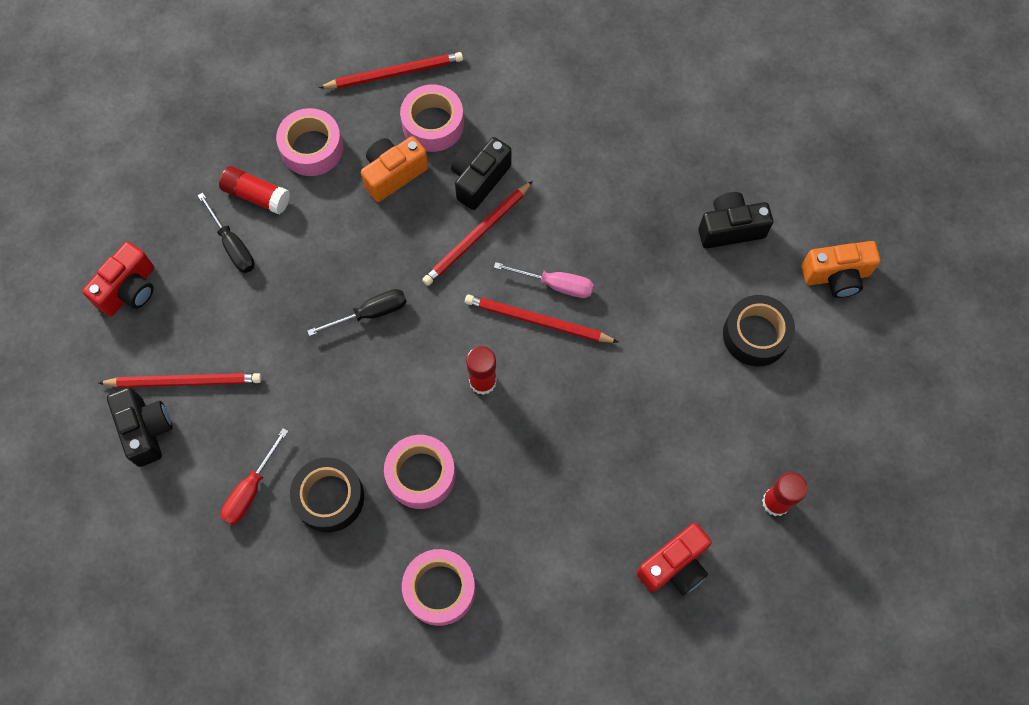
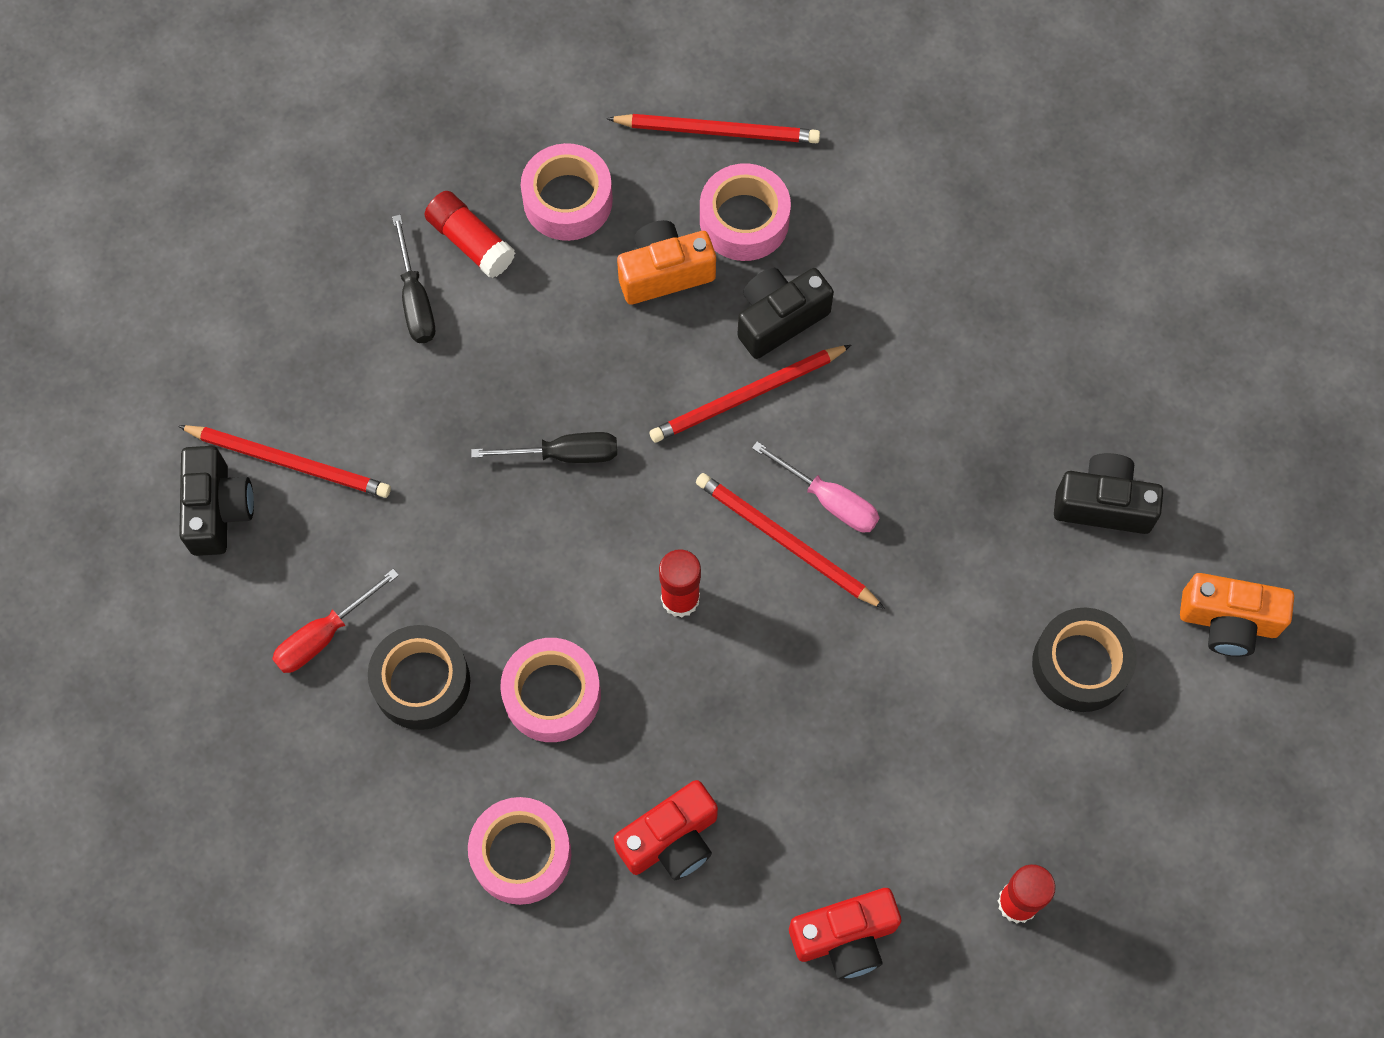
camera: 20 degrees right, 0 degrees up
(129, 289) = (260, 314): red camera -> red camera (671, 840)

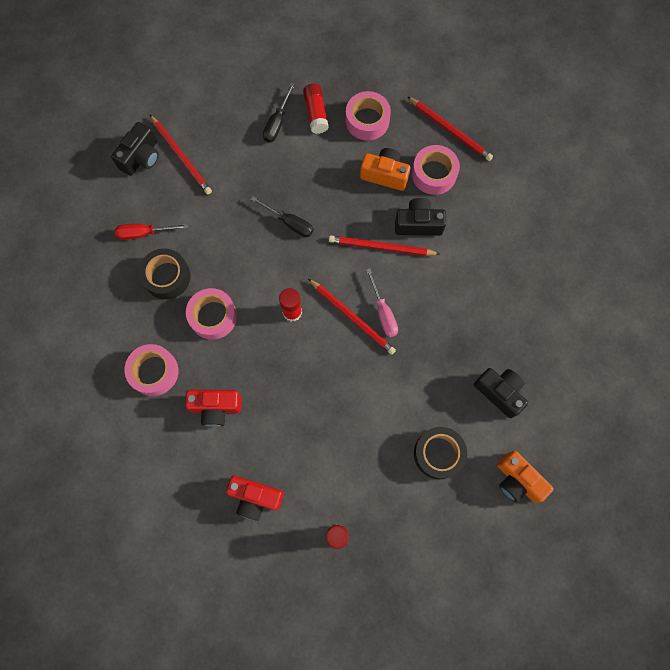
camera: 35 degrees right, 5 degrees up
(785, 541) = (352, 317): red pencil -> red pencil turned 150 degrees clockwise

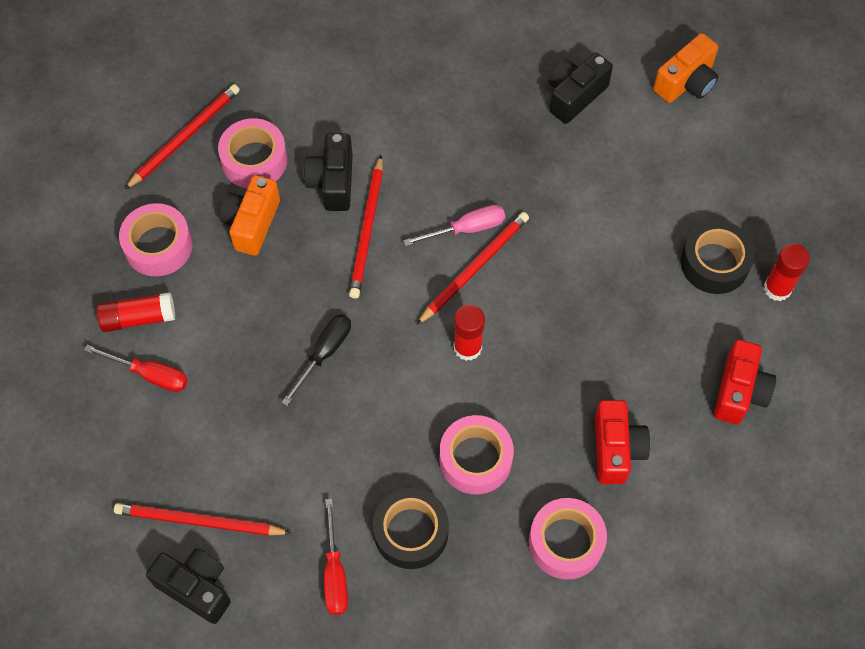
camera: 90 degrees left, 10 degrees down
(181, 156) = (199, 521): red pencil -> red pencil turned 135 degrees counterclockwise
(277, 122) = (150, 374): black screwdriver -> red screwdriver
(438, 454) = (660, 167): black tape -> black tape (714, 263)

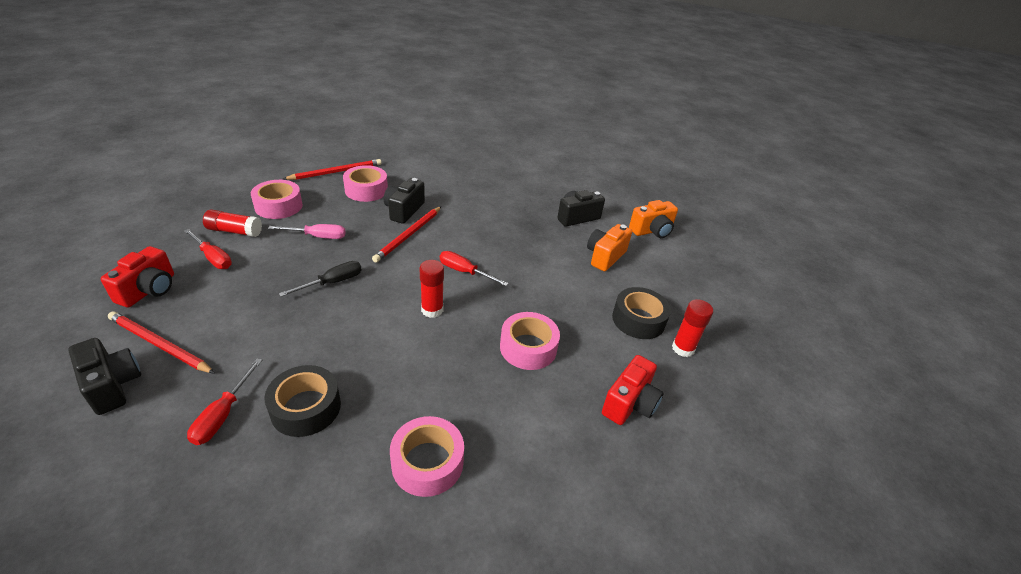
camera: 15 degrees right, 25 degrees down
(252, 223) = (341, 213): orange camera -> orange camera (605, 256)
(466, 229) = (472, 253): pink screwdriver -> pink screwdriver (317, 236)
(474, 268) = (465, 272): red pencil -> red screwdriver
(475, 459) = (392, 376): pink tape -> pink tape (528, 347)
(616, 449) = (508, 408): red camera -> red camera (149, 290)

